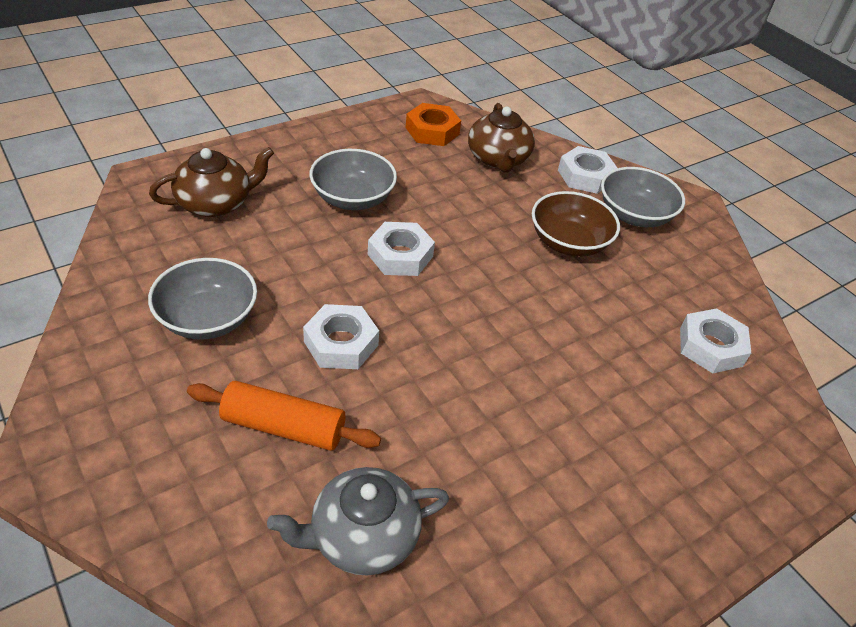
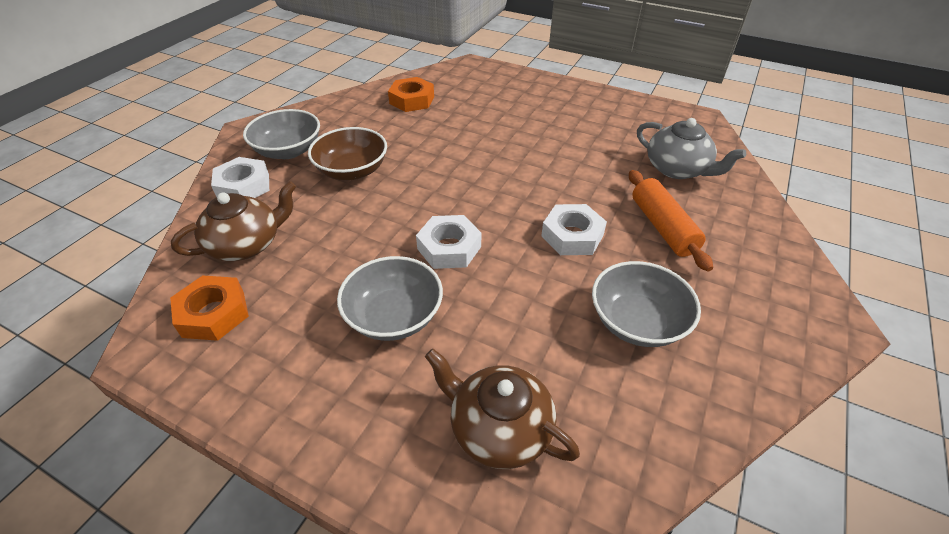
camera: 115 degrees left, 0 degrees up
(710, 347) = (412, 100): white nut -> orange nut

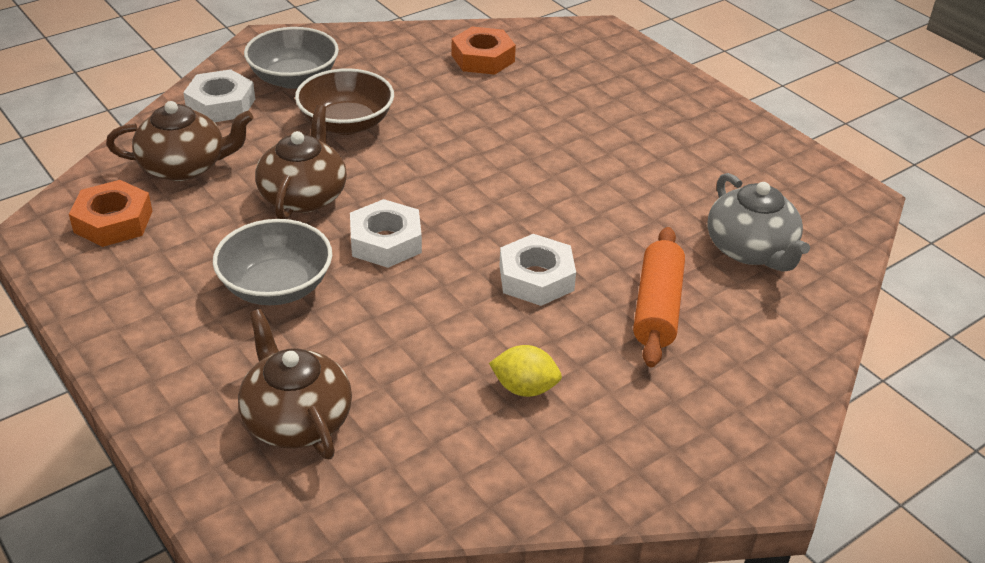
camera: 25 degrees right, 5 degrees down
(361, 234) = (304, 196): none -> brown teapot
(637, 322) = (524, 388): grey bowl -> yellow lemon

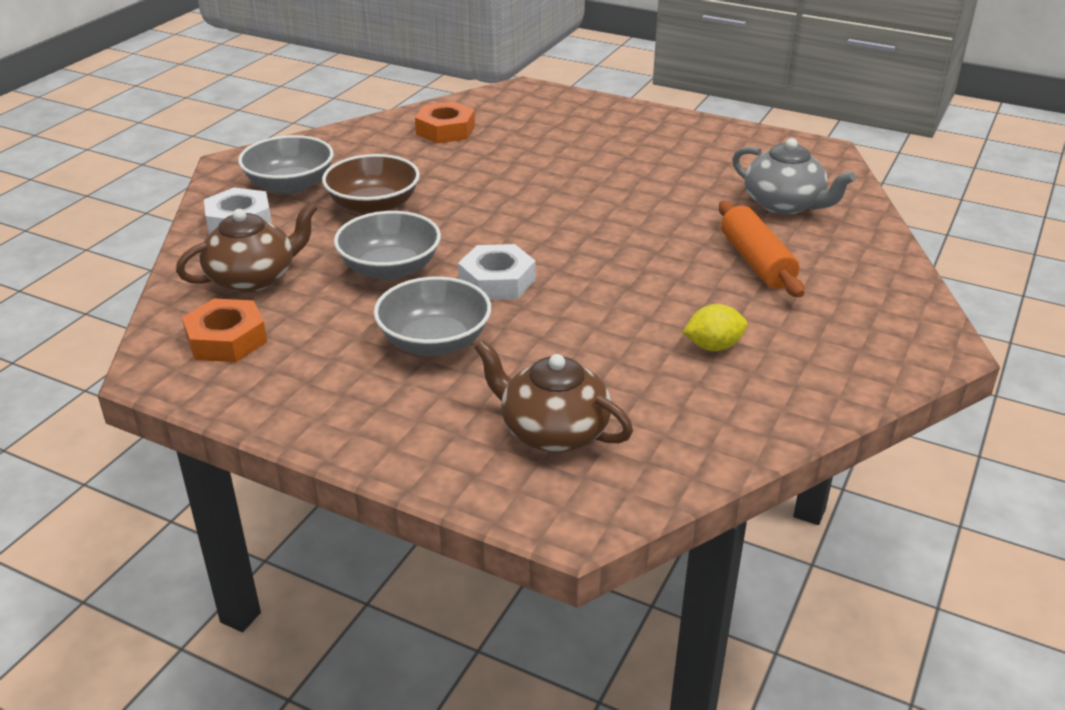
camera: 25 degrees left, 5 degrees down
(304, 196) = (390, 269): brown teapot -> grey bowl
(536, 278) = (646, 270): white nut -> none

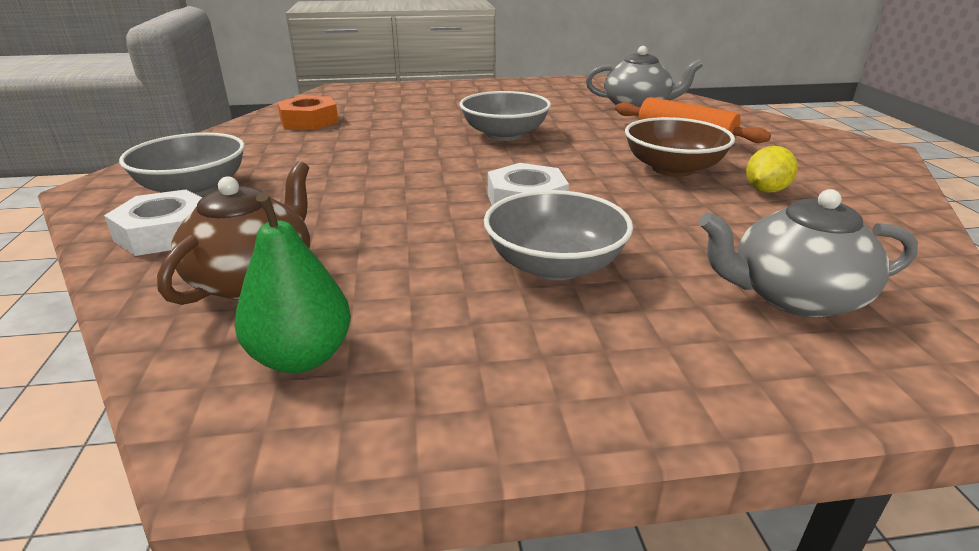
camera: 35 degrees left, 5 degrees down
(226, 339) = (302, 357): orange nut -> green pear
(373, 206) = (315, 181): brown bowl -> brown bowl (672, 169)
(390, 269) = (408, 222): grey bowl -> grey bowl (504, 134)
(552, 431) = (793, 296): brown teapot -> grey teapot

